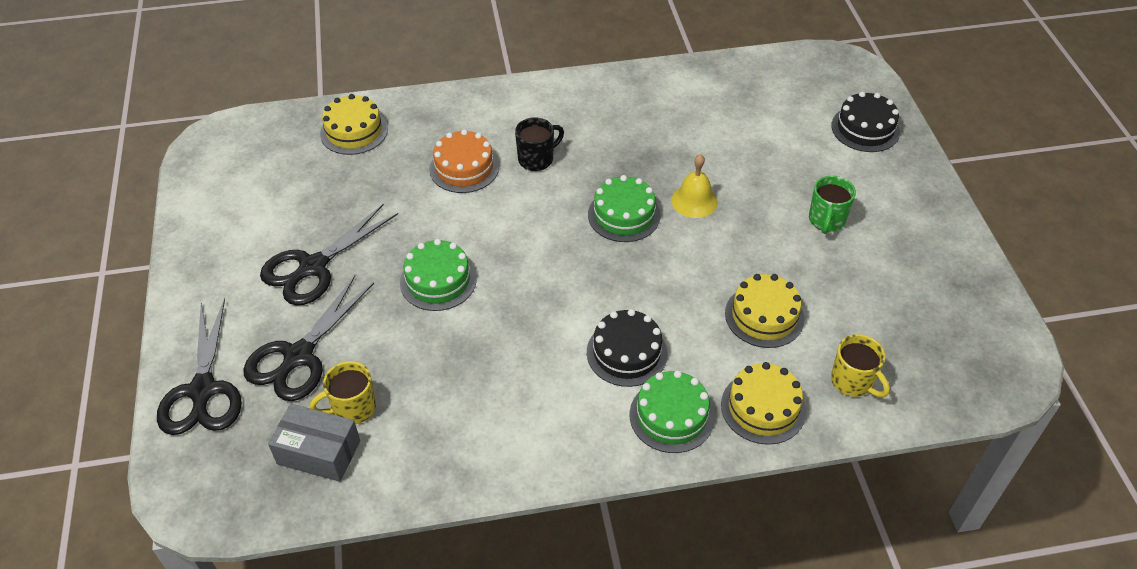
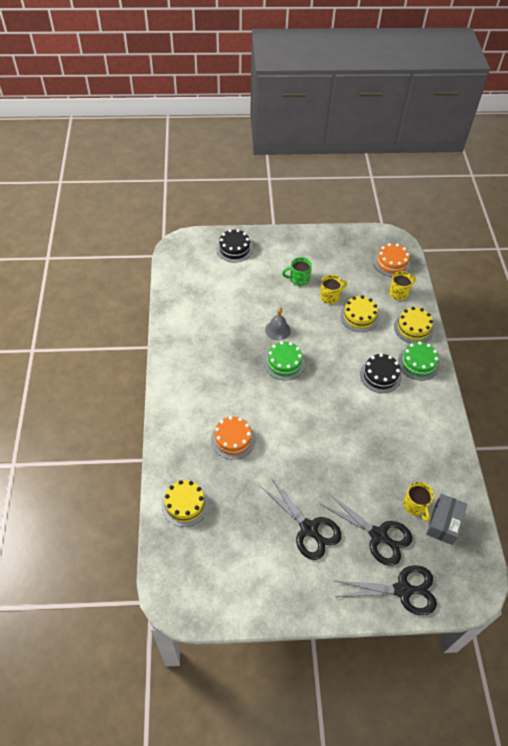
camera: 85 degrees left, 5 degrees up
(438, 280) = (325, 459): green cake -> none
(537, 159) = (232, 400): black mug -> none
(694, 201) = (277, 330): yellow bell -> grey bell
(799, 269) = (330, 297): none -> yellow mug
(826, 220) = (299, 279): green mug -> green mug turned 150 degrees clockwise
(937, 368) = (391, 263): none -> orange cake

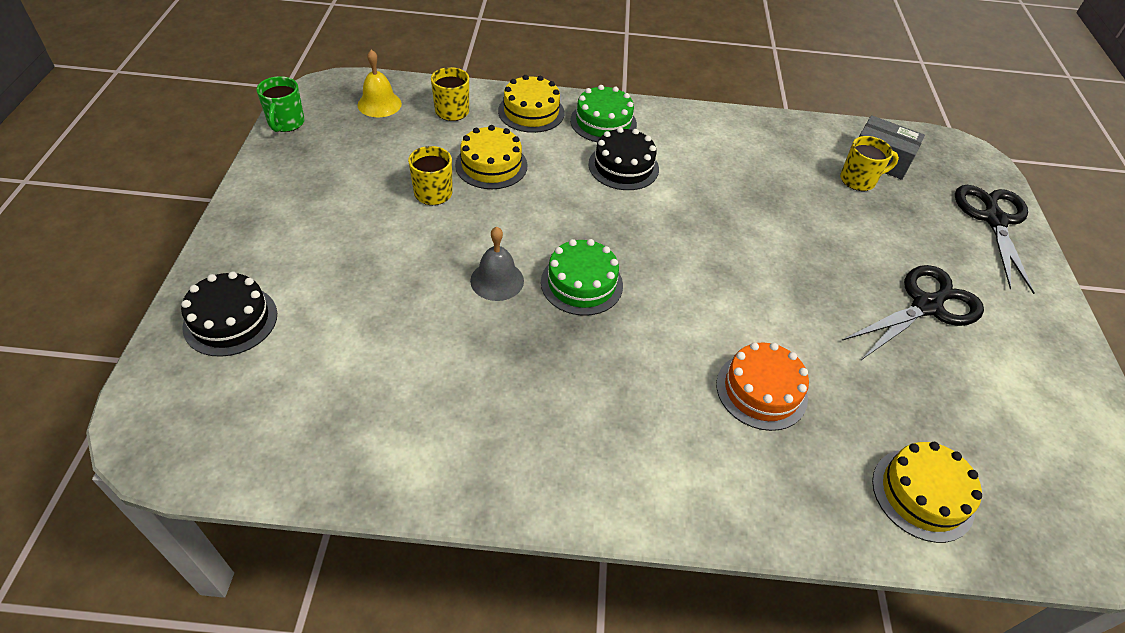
camera: 85 degrees left, 5 degrees down
(299, 279) = (371, 227): green mug -> green mug (286, 123)
(378, 535) = (916, 227): black scissors -> none
(391, 263) = (379, 104): orange cake -> yellow bell

